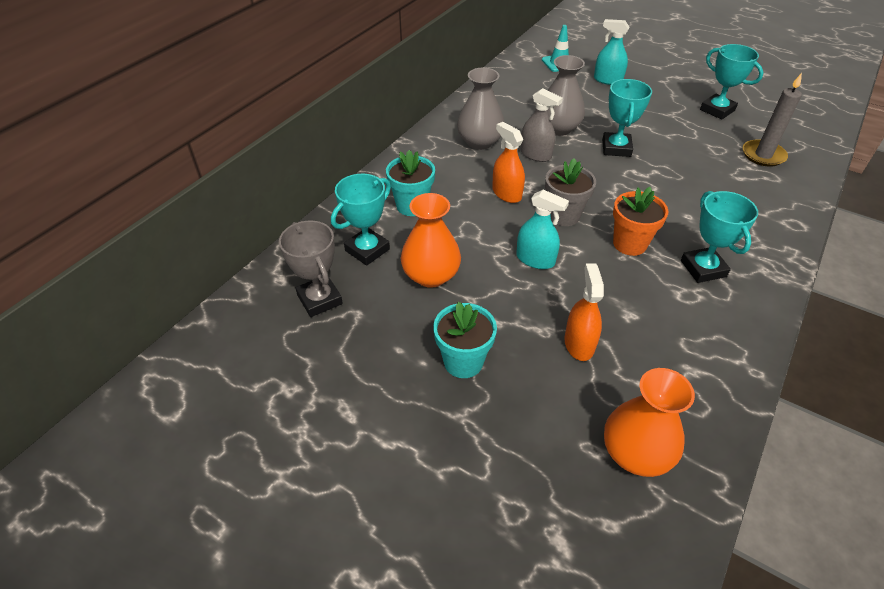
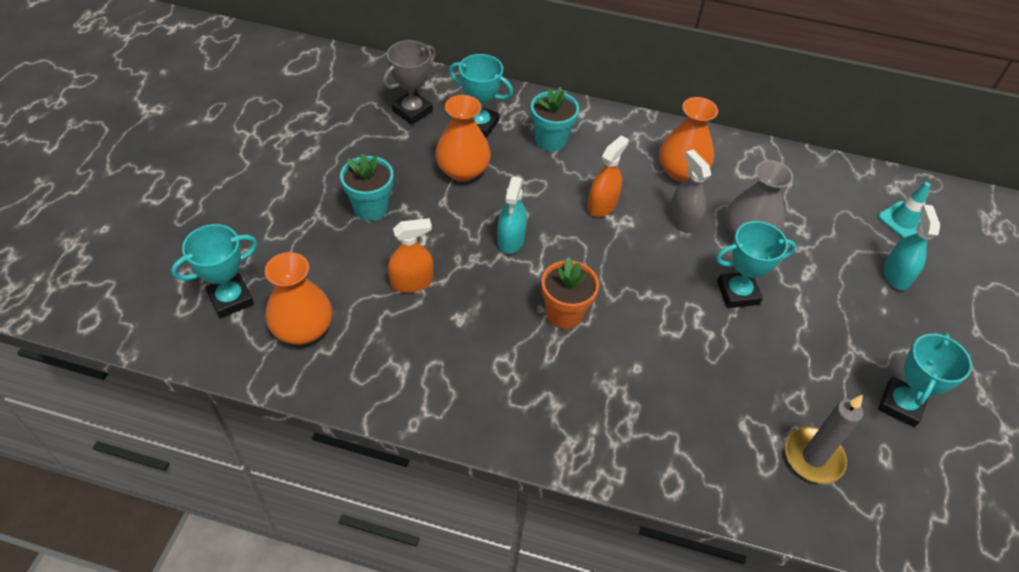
camera: 70 degrees right, 5 degrees up
(480, 142) = (681, 171): grey vase -> orange vase
(535, 154) = (683, 220): grey spray bottle -> grey spray bottle turned 135 degrees clockwise
(563, 215) = (587, 255): grey flower pot -> none
(703, 268) = (550, 381): turquoise trophy -> turquoise trophy (231, 299)

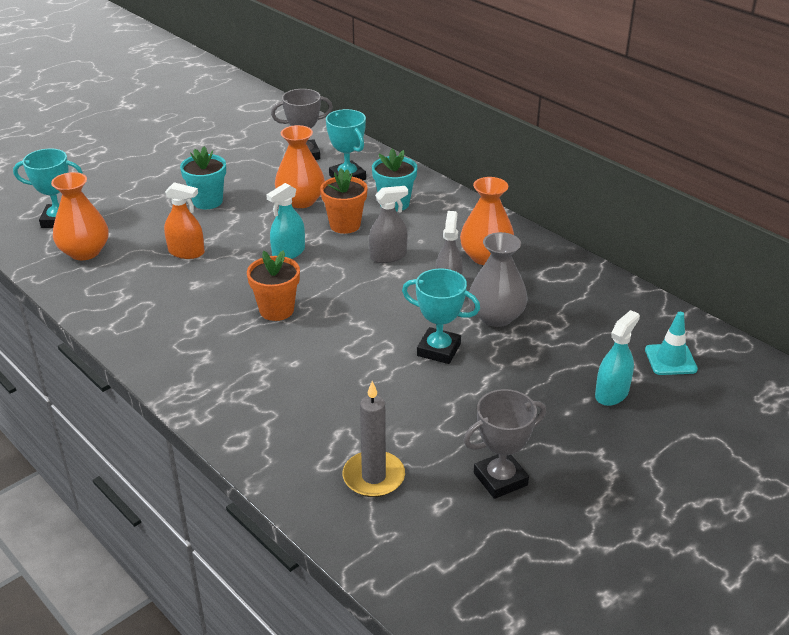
camera: 35 degrees right, 15 degrees down
(531, 184) = (345, 225): none -> orange flower pot
(602, 205) = (388, 256): orange spray bottle -> grey spray bottle
(900, 405) = (500, 479): turquoise trophy -> grey trophy

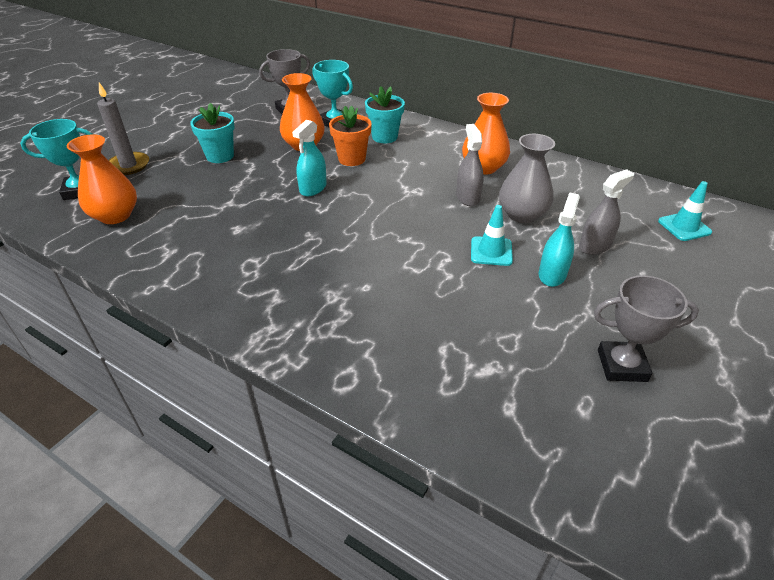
camera: 15 degrees left, 5 degrees up
(186, 252) = (217, 201): orange spray bottle -> none
(276, 310) = (325, 240): orange flower pot -> none
(373, 477) = (503, 390): grey candle -> grey candle (128, 165)
(388, 256) = (402, 178): grey spray bottle -> grey spray bottle (595, 246)
(438, 350) = (491, 251): turquoise trophy -> turquoise traffic cone
(500, 479) = (622, 365): grey trophy -> grey trophy turned 45 degrees clockwise
(611, 393) = (659, 264): turquoise spray bottle -> turquoise spray bottle (552, 274)

